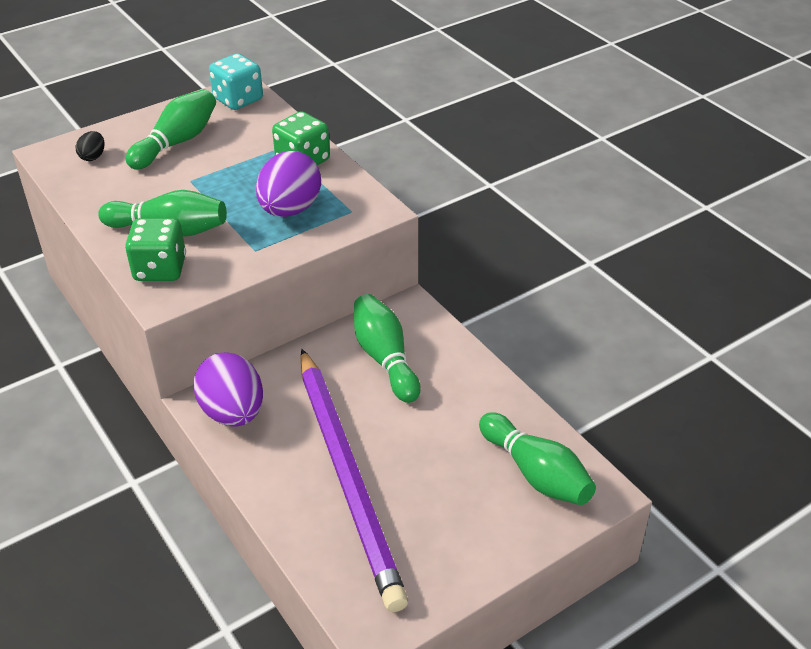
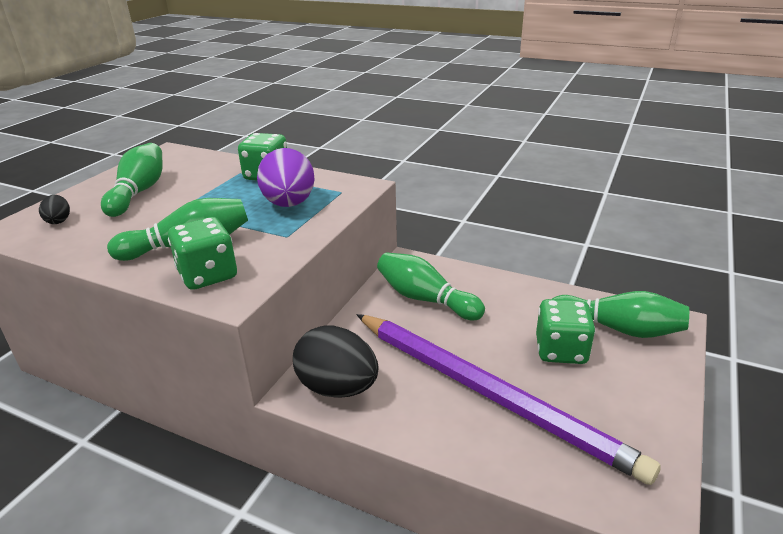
camera: 30 degrees left, 10 degrees down
(233, 413) = (337, 388): purple egg -> black egg
(238, 100) = (171, 157): turquoise dice -> none
(454, 468) = (561, 350): none -> green dice

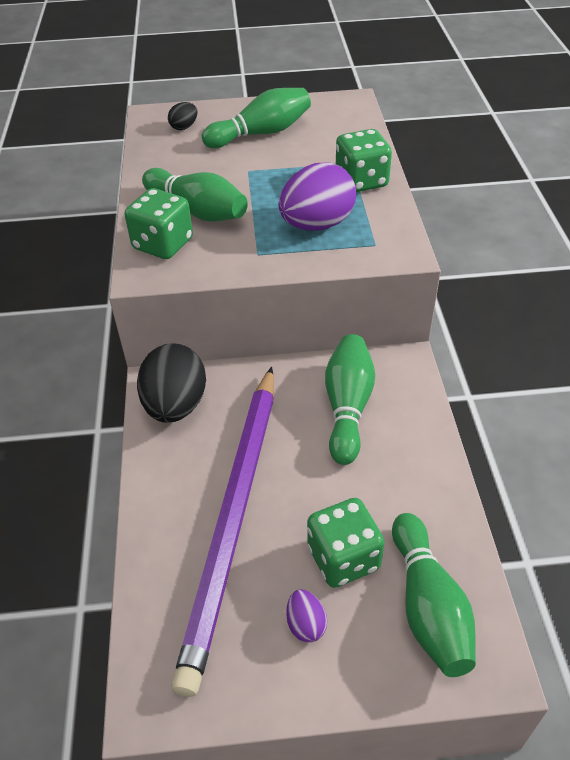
camera: 60 degrees right, 15 degrees up
(609, 389) = (306, 624): none -> purple egg

